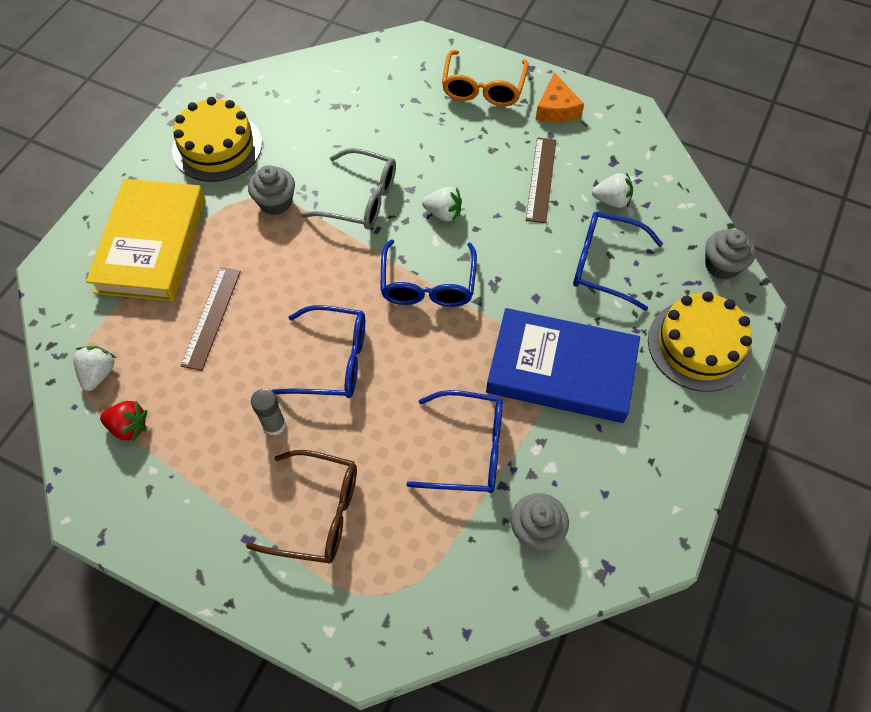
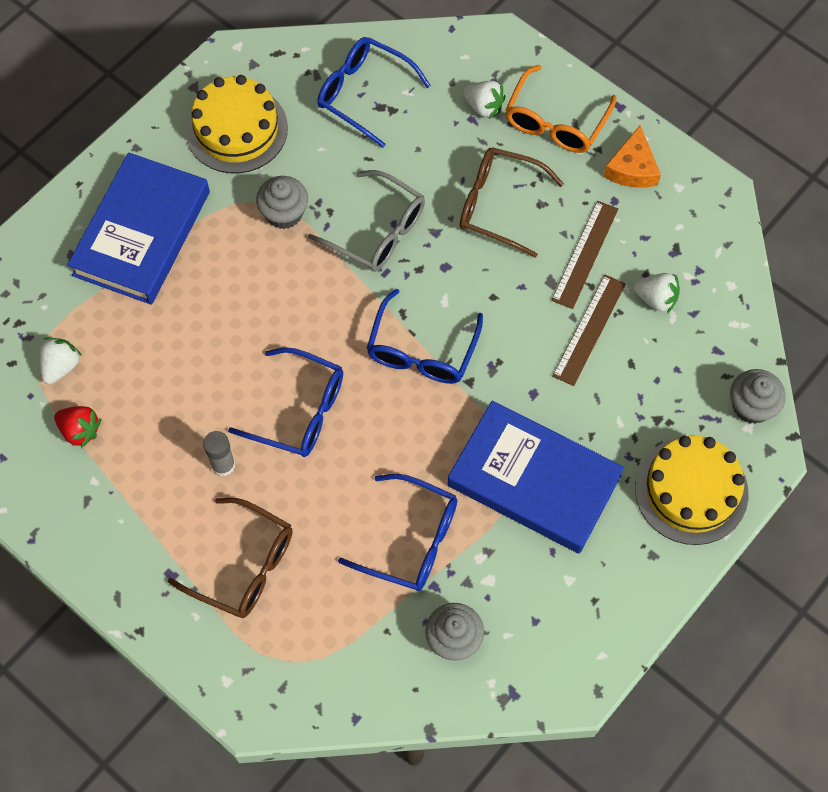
camera: 15 degrees right, 5 degrees up
(151, 245) = (142, 233): yellow book -> blue book
(211, 317) = (186, 332): brown ruler -> brown ruler (589, 329)
(443, 213) = (463, 270): white strawberry -> white strawberry (483, 107)
(457, 158) = (499, 205): none -> brown glasses
(605, 264) = (621, 374): blue glasses -> blue glasses (364, 94)

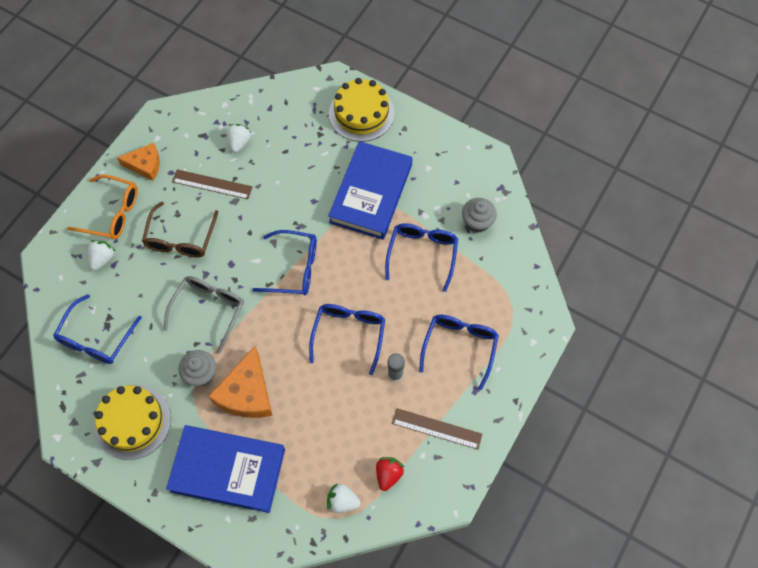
camera: 100 degrees left, 0 degrees up
(242, 266) = (246, 393): none -> orange cheese
(244, 566) = (459, 347): brown glasses -> blue glasses
(589, 329) = (265, 176): brown ruler -> brown ruler (437, 428)
(751, 406) = (303, 88): grey cupcake -> none

